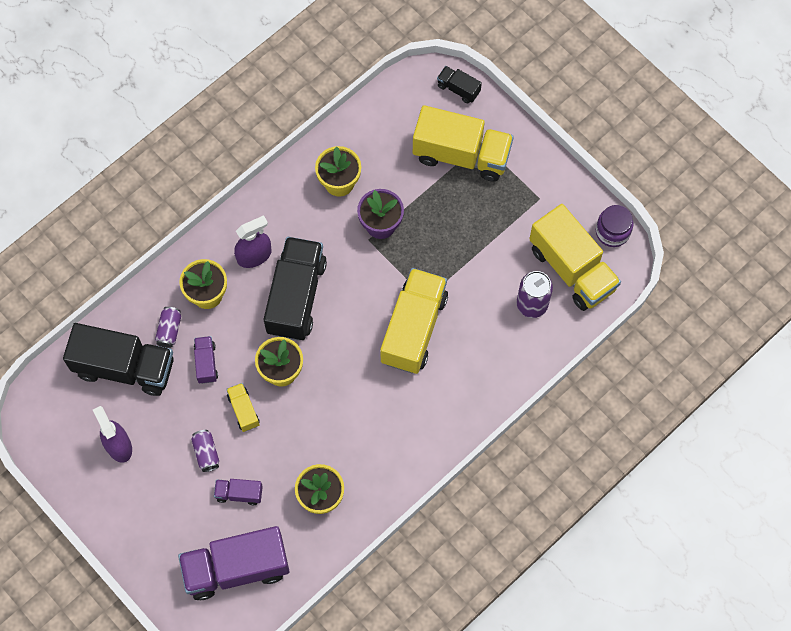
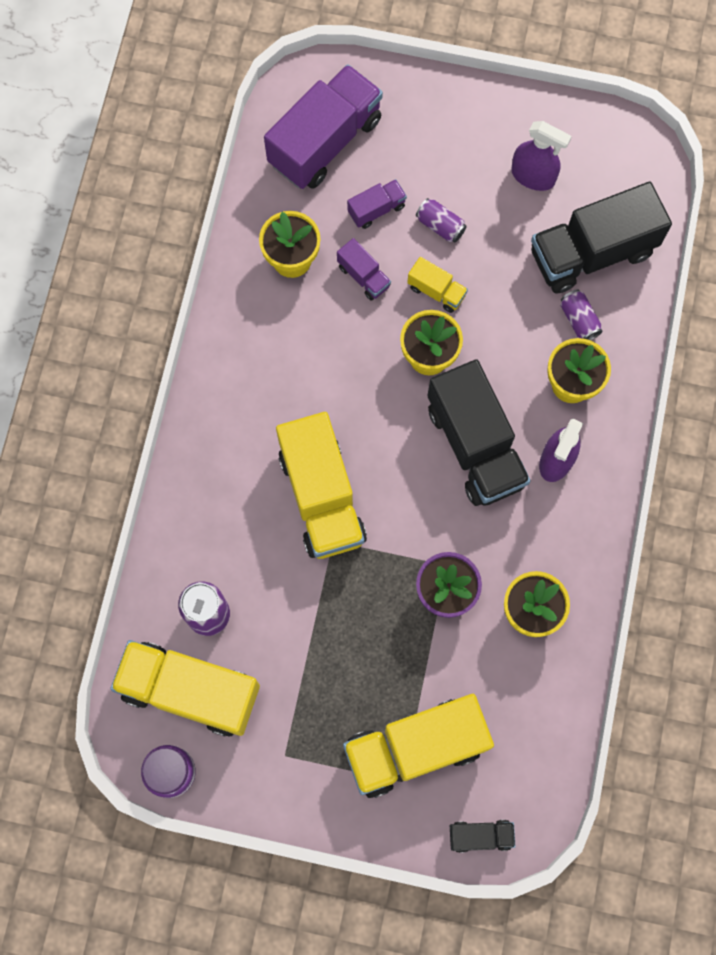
camera: 145 degrees right, 5 degrees up
(206, 363) = (513, 312): purple truck -> purple truck (363, 276)

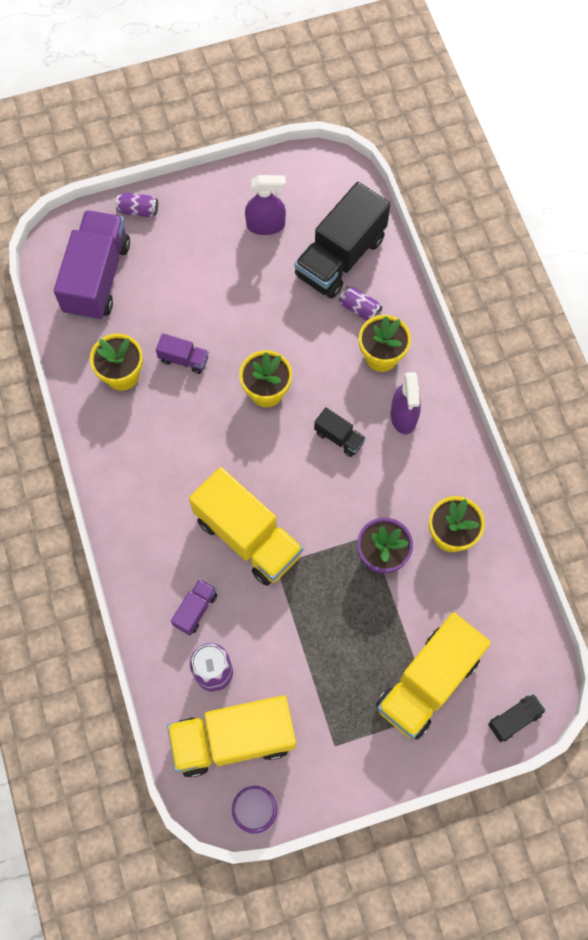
camera: 30 degrees left, 5 degrees down
(376, 209) = (165, 306): purple truck -> purple truck (195, 610)
(436, 291) = (244, 342): yellow truck -> none
(440, 226) = (219, 294): purple can -> purple can (138, 210)
(475, 446) = (339, 437): black truck -> black truck, size x0.46

